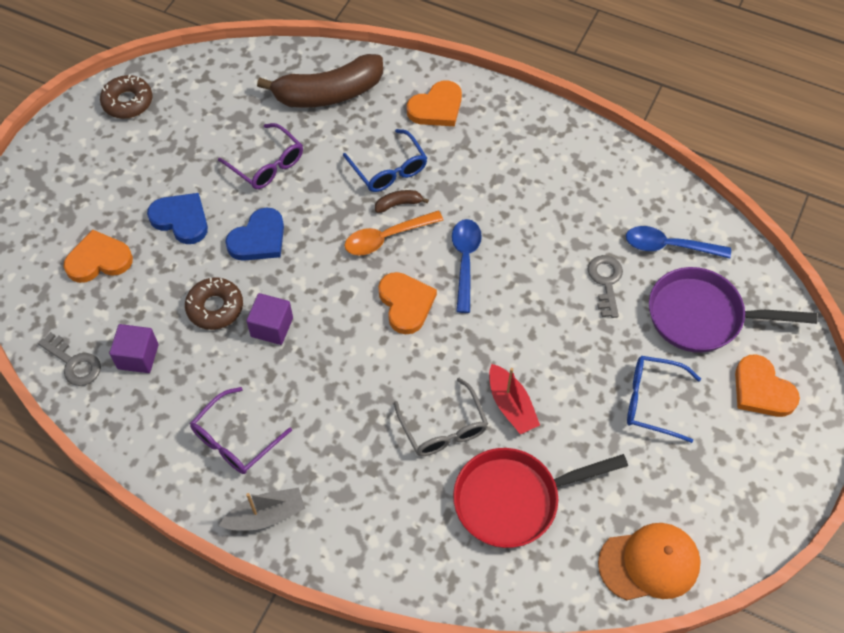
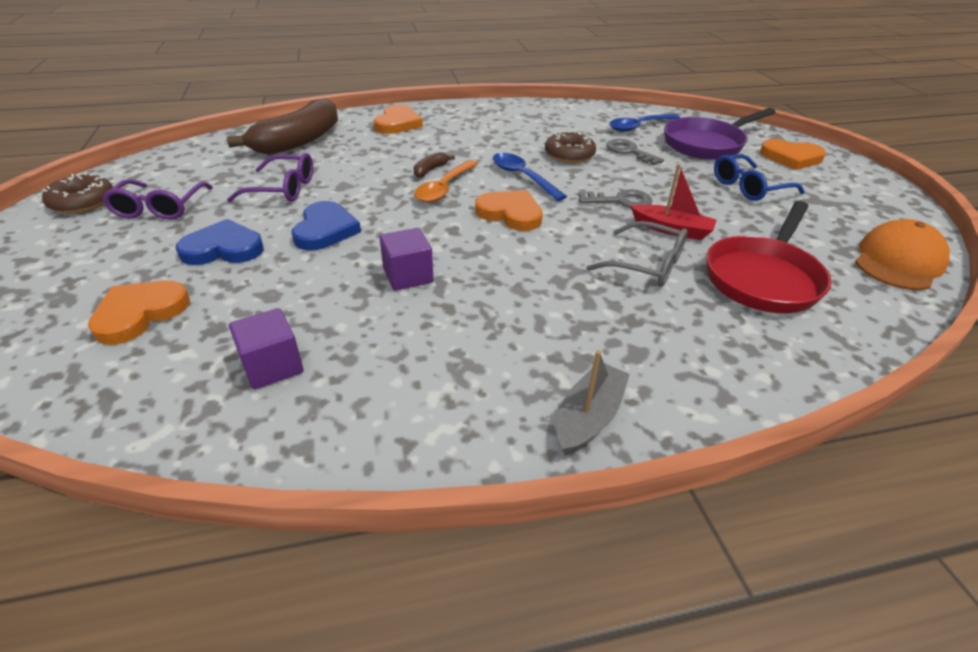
camera: 40 degrees left, 20 degrees down
(74, 363) = (180, 416): grey key -> grey key (621, 201)
(215, 307) = (329, 289): brown donut -> brown donut (569, 155)
(235, 440) = (473, 374): purple glasses -> purple glasses (159, 208)
(389, 169) = (399, 158): blue glasses -> none

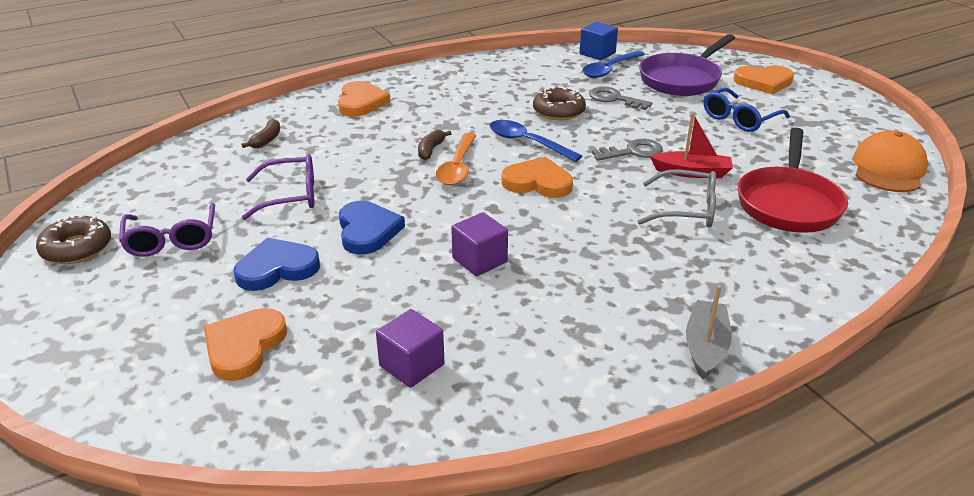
camera: 15 degrees left, 5 degrees down
(298, 141) = (266, 140): brown banana -> brown banana, size x0.40
(635, 112) = (597, 53): none -> blue cube

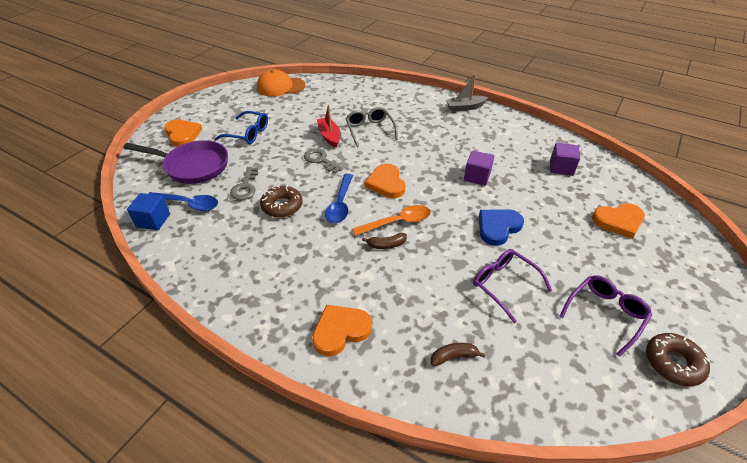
camera: 120 degrees left, 10 degrees up
(277, 268) = (566, 245): blue heart -> none
(788, 203) = (338, 106): red pan -> none

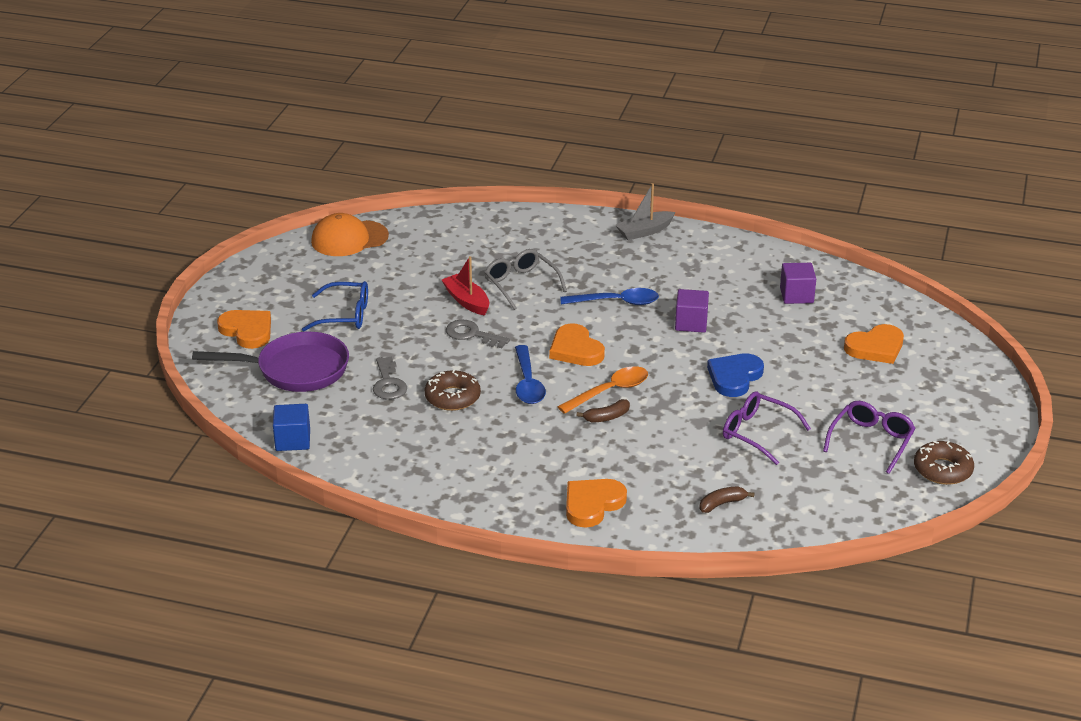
camera: 15 degrees left, 10 degrees down
(188, 204) = (325, 415): blue spoon -> blue spoon (616, 302)

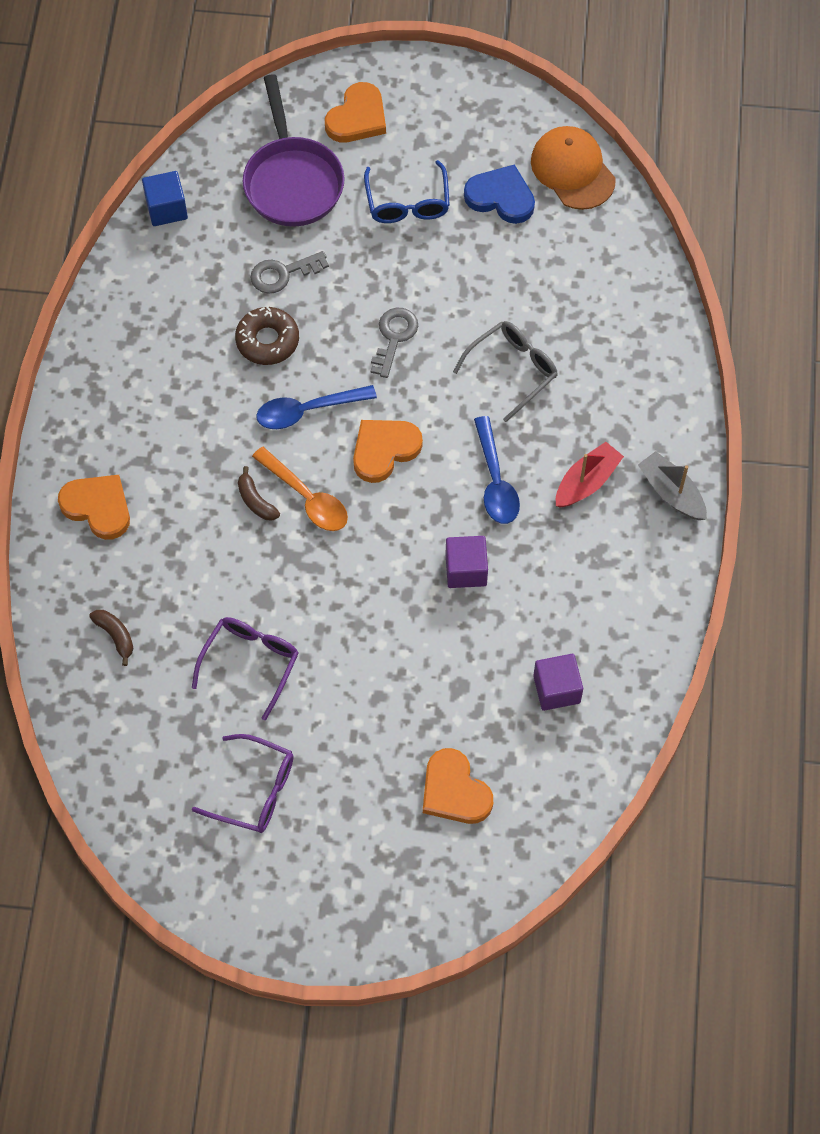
camera: 80 degrees right, 30 degrees up
(467, 301) = (463, 319): red boat -> red boat (587, 482)
(734, 377) = (359, 629): blue heart -> blue heart (501, 197)
(942, 470) = (211, 872): brown donut -> none

